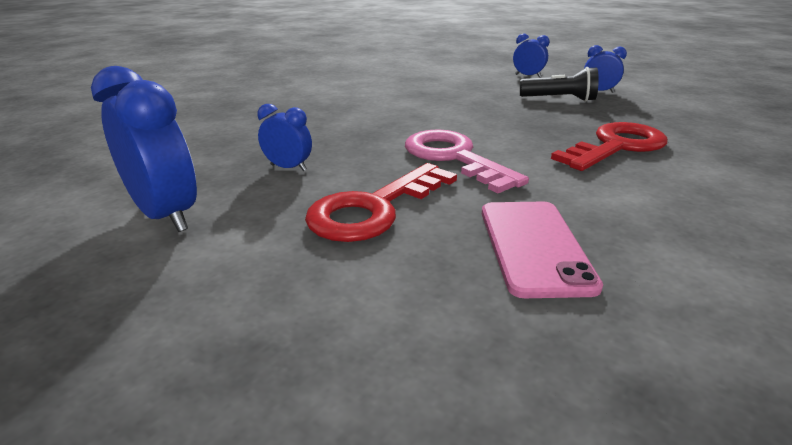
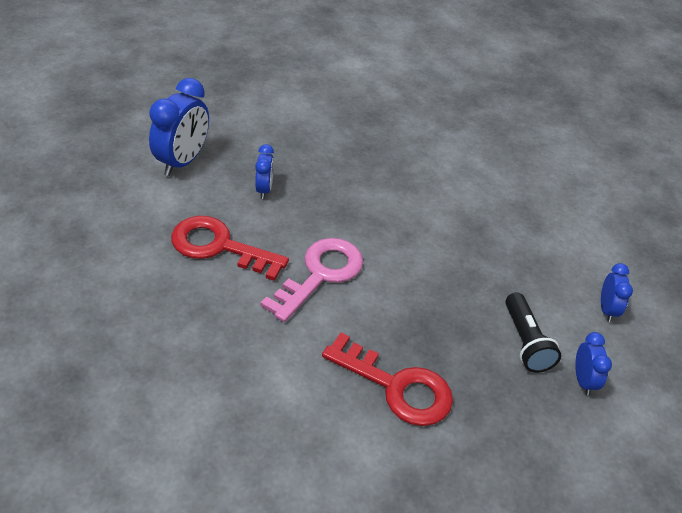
camera: 65 degrees right, 15 degrees up
(534, 246) = (195, 331): pink phone -> none

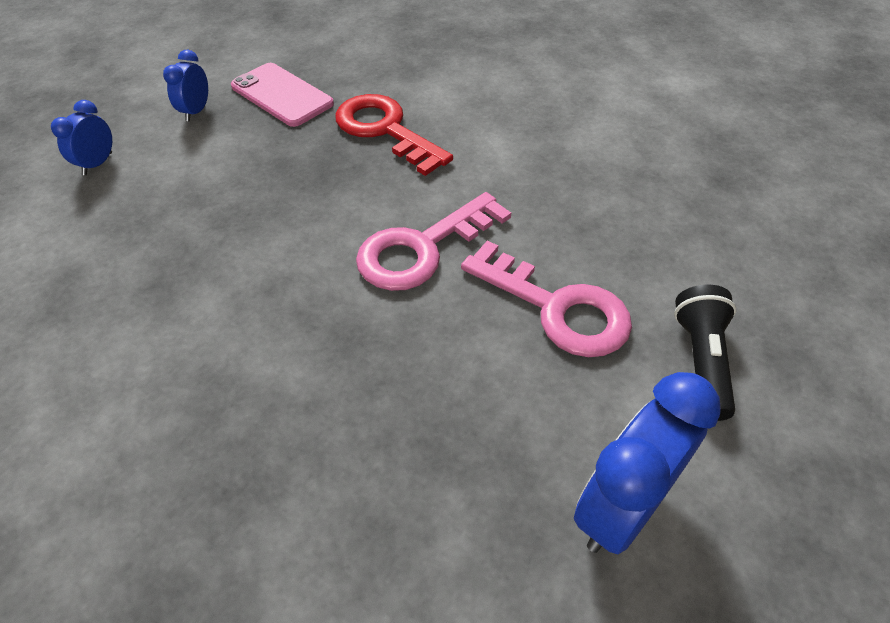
camera: 160 degrees left, 5 degrees up
(219, 246) = (557, 308): red key -> pink key
(264, 189) = (468, 409): blue clock -> none
(522, 418) = (282, 95): none -> pink phone
(525, 342) = (223, 147): black flashlight -> black flashlight (701, 361)

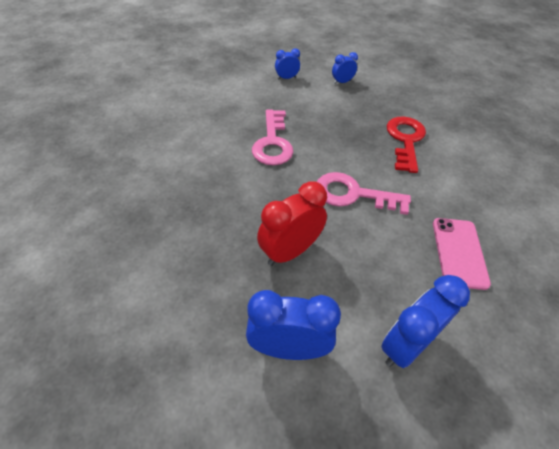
camera: 50 degrees right, 0 degrees up
(282, 95) = (382, 97): pink phone -> pink phone (459, 252)
(456, 394) = (290, 251): none -> red clock
(557, 308) = (374, 263): pink key -> pink key (273, 143)
(701, 361) = (406, 345): black flashlight -> blue clock

